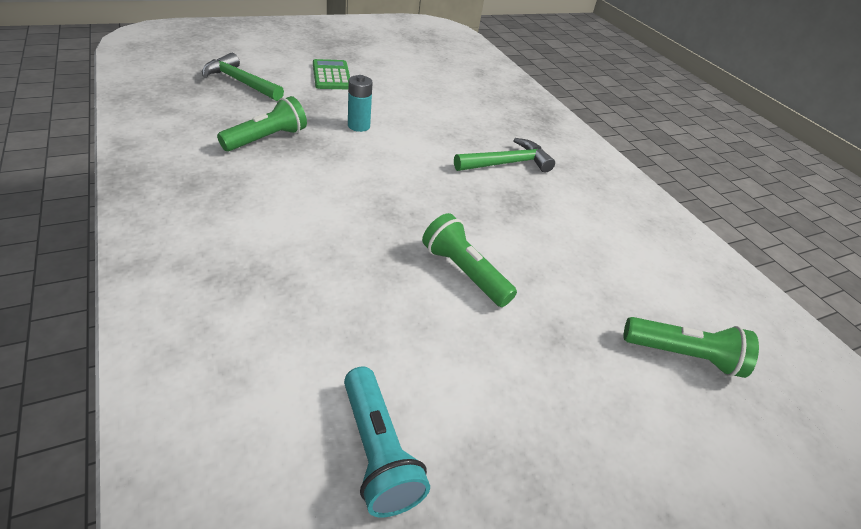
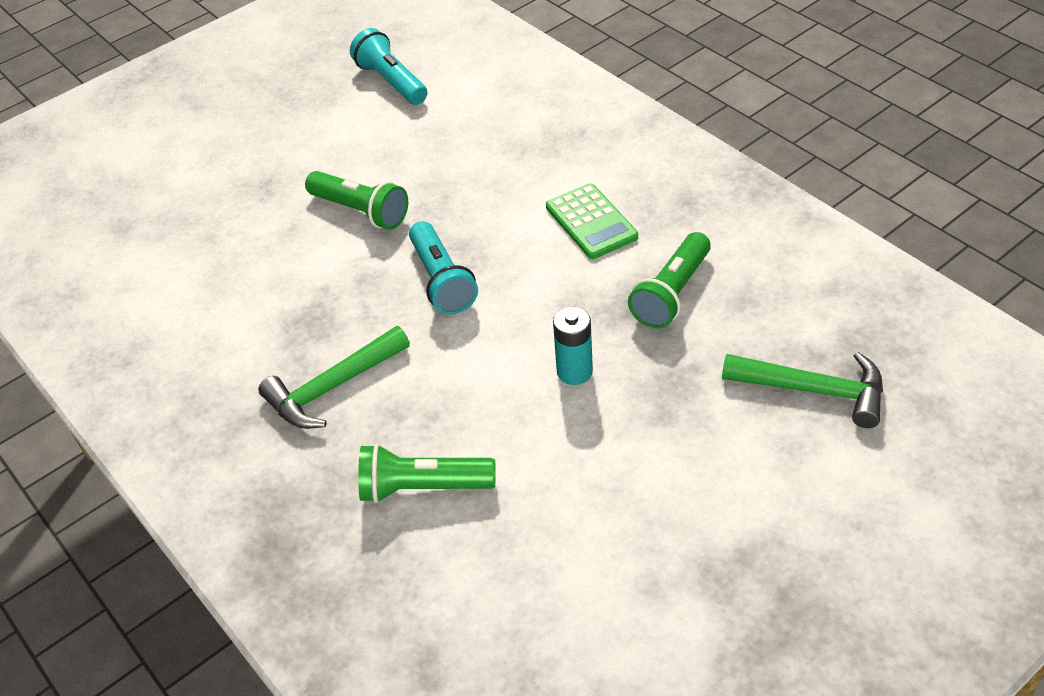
camera: 175 degrees right, 5 degrees up
(331, 75) = (700, 485): green calculator -> green calculator (591, 222)
(415, 195) = (442, 281): none -> turquoise flashlight
(683, 355) = (146, 207): green flashlight -> green flashlight (422, 487)

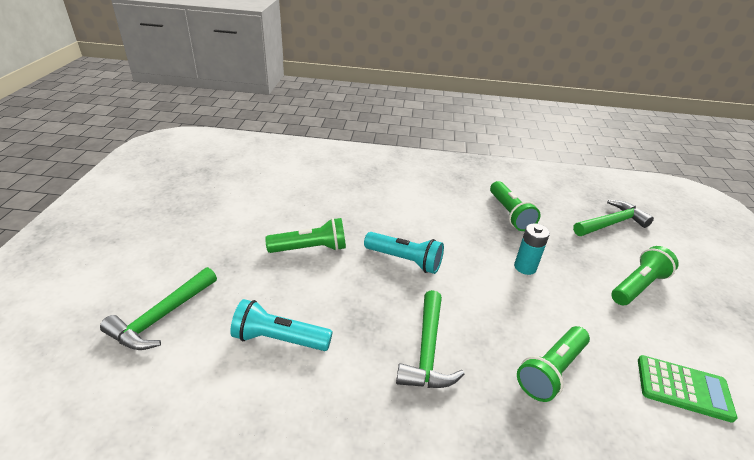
camera: 50 degrees left, 10 degrees down
(157, 214) = (161, 317): none -> green hammer
(391, 81) = (241, 181): turquoise flashlight -> turquoise flashlight (279, 339)
(591, 222) = (434, 201): green calculator -> green calculator (683, 388)
(691, 484) = (638, 286): none -> green flashlight

